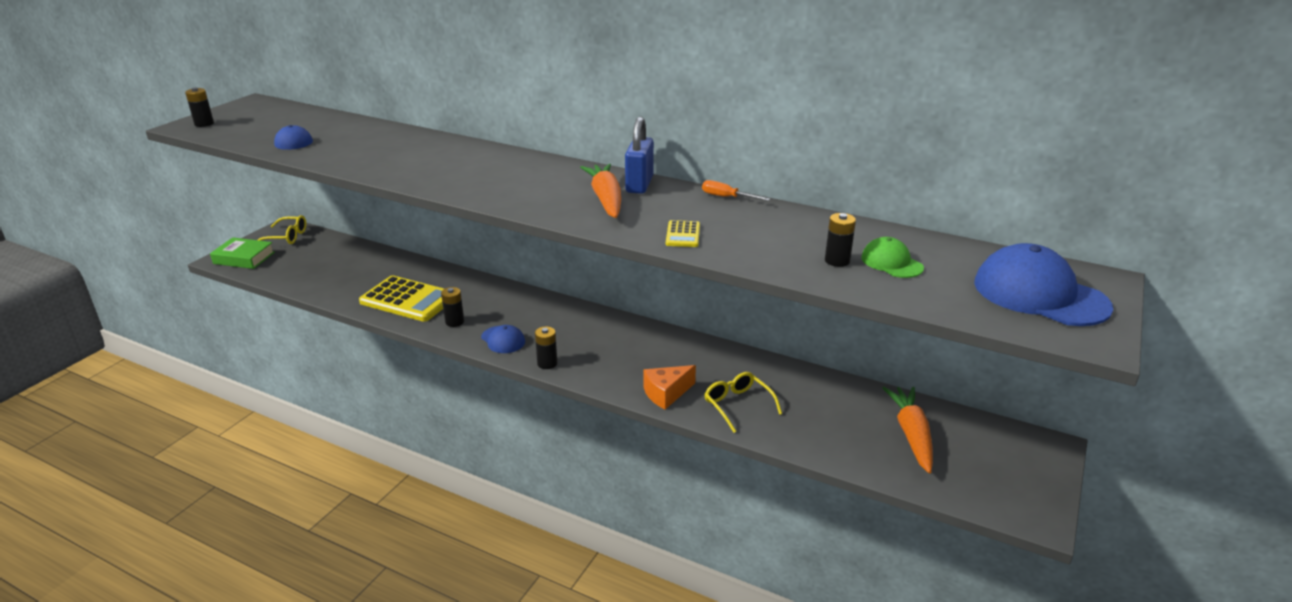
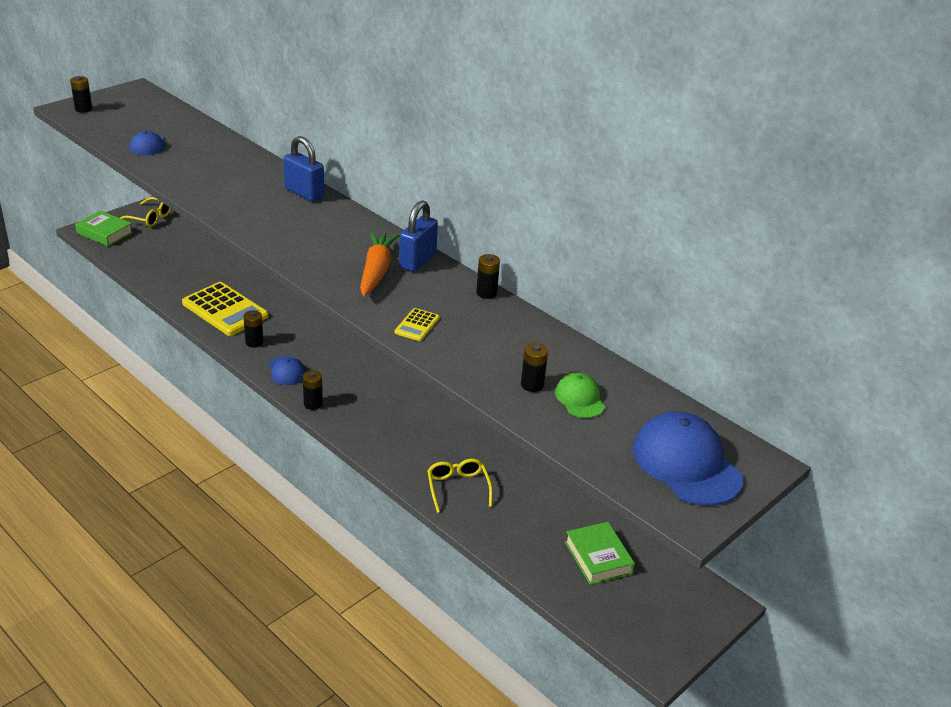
camera: 15 degrees right, 5 degrees up
(485, 152) = (304, 193): none -> blue padlock
(666, 393) = (401, 460): orange cheese -> none
(726, 197) = (486, 293): orange screwdriver -> black battery
(911, 434) = (598, 558): orange carrot -> green book

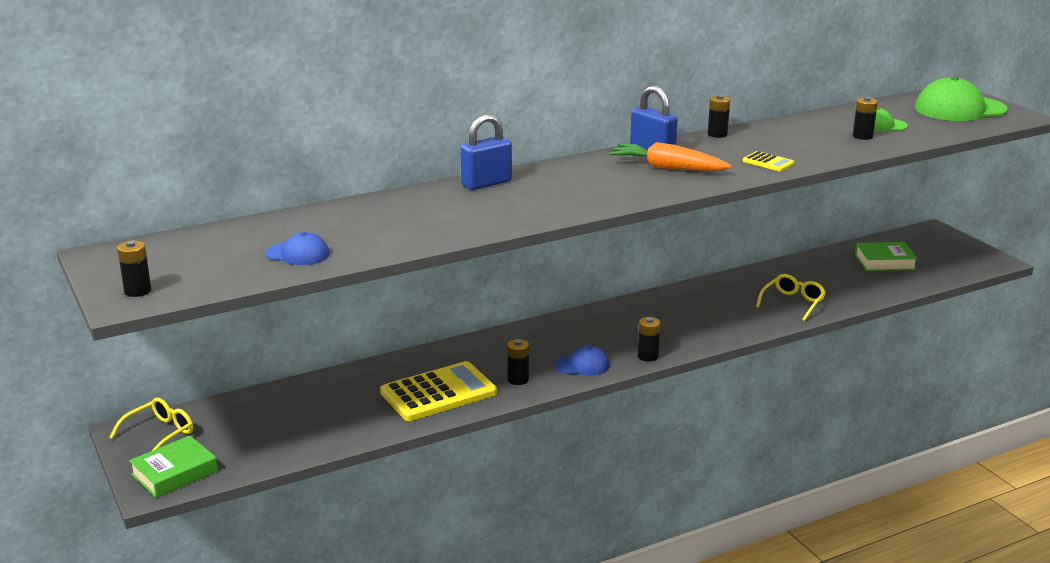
camera: 70 degrees left, 10 degrees down
(457, 488) = (793, 303): yellow glasses -> yellow glasses turned 120 degrees clockwise
(686, 464) = (960, 109): blue cap -> green cap

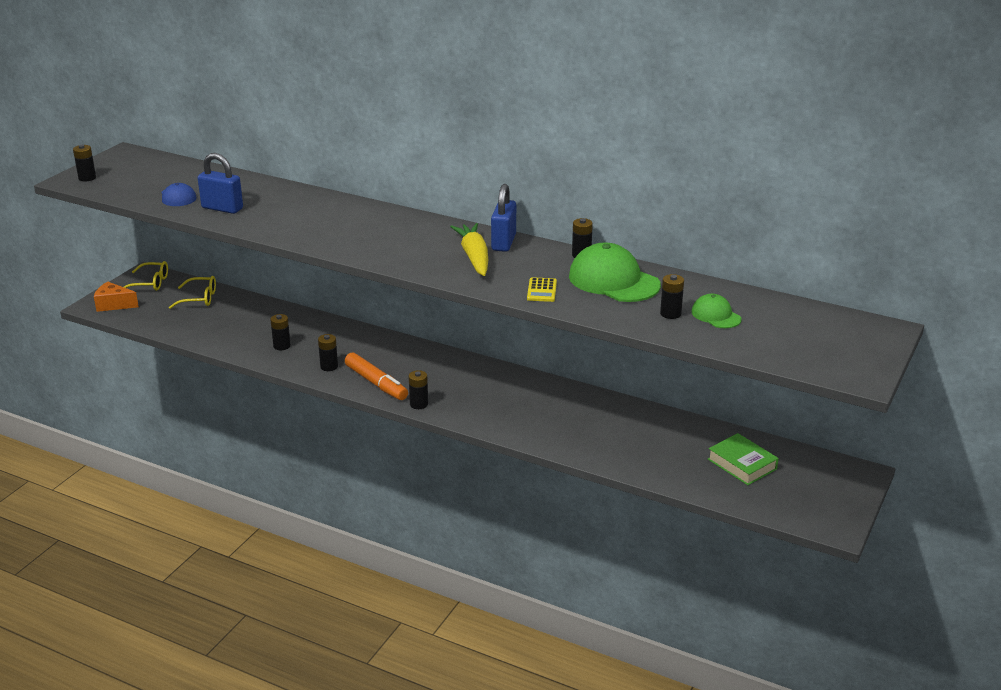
camera: 55 degrees right, 5 degrees up
(174, 473) = (114, 304): green book -> orange cheese
(438, 393) = (282, 346): yellow calculator -> black battery
(486, 183) = (360, 209): blue padlock -> blue padlock (222, 208)
(582, 365) = (376, 383): blue cap -> orange marker
(667, 168) = (474, 257): orange carrot -> yellow carrot
(793, 303) = (591, 440): yellow glasses -> yellow glasses (199, 298)
(960, 109) = (831, 342): green cap -> green cap (613, 281)

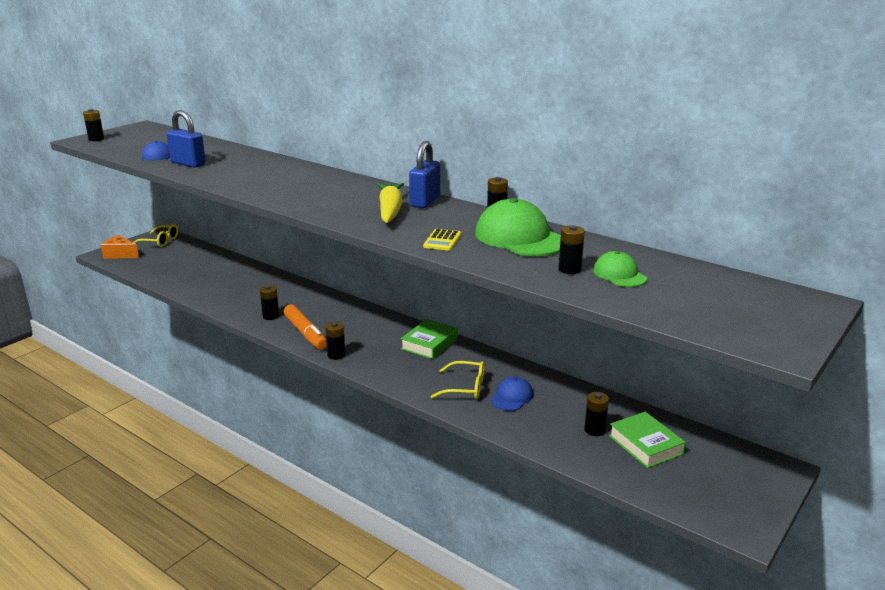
camera: 10 degrees right, 5 degrees down
(199, 298) = (192, 255): yellow glasses -> yellow glasses (465, 387)
(282, 346) = (239, 296): black battery -> black battery (594, 430)
(509, 382) = (429, 344): none -> green book
(608, 431) = (512, 397): none -> blue cap

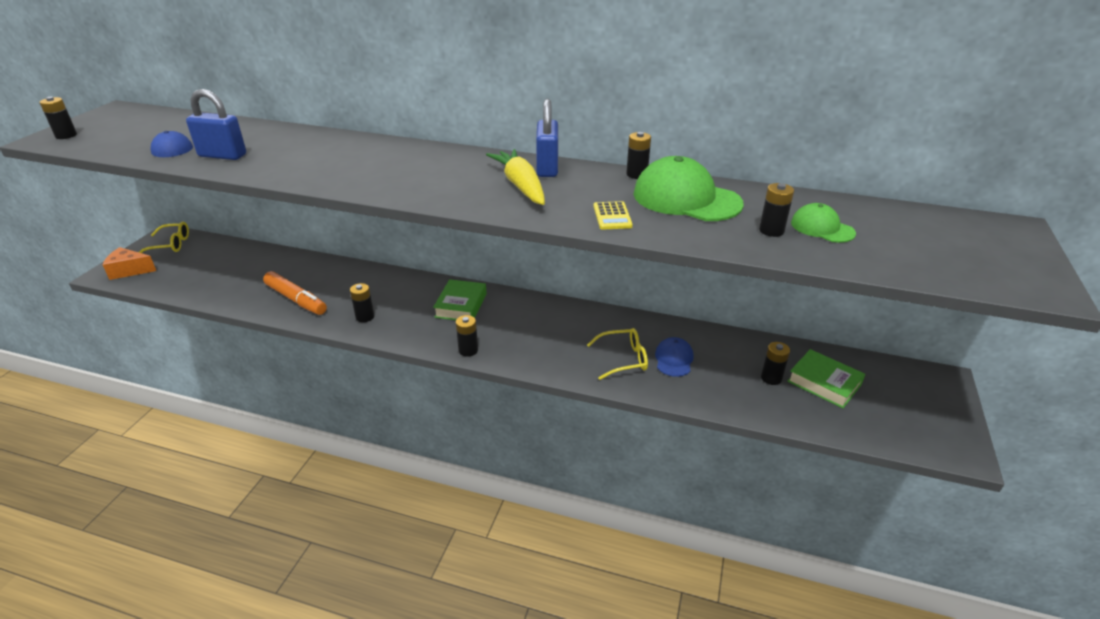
camera: 20 degrees left, 10 degrees up
(306, 333) = (418, 330): orange marker -> orange marker (296, 299)
(429, 344) = (555, 315): green book -> green book (461, 305)

